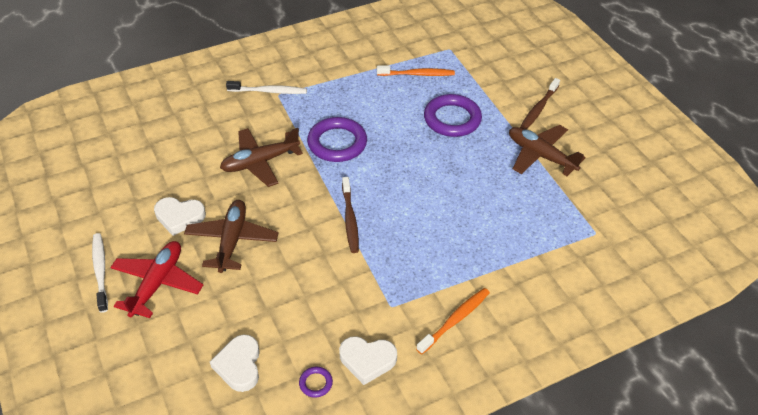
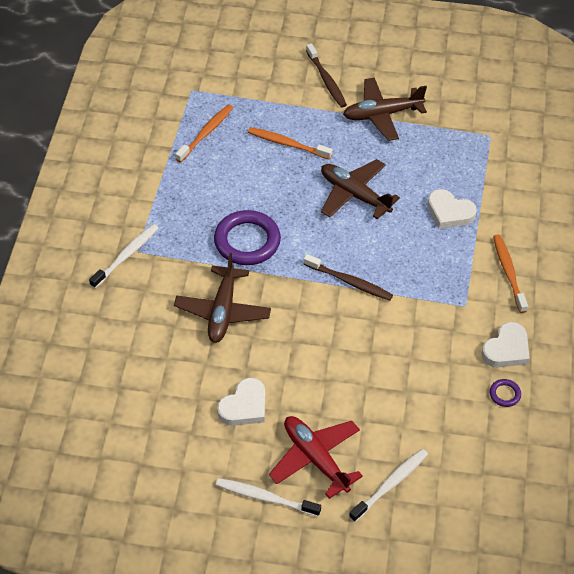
camera: 55 degrees left, 5 degrees up
(161, 345) = (390, 484): none -> white toothbrush
(232, 241) = (307, 379): brown plane -> brown plane (354, 195)
(239, 365) = (451, 438): white heart -> white heart (449, 212)
(452, 119) = (288, 144): purple ring -> orange toothbrush

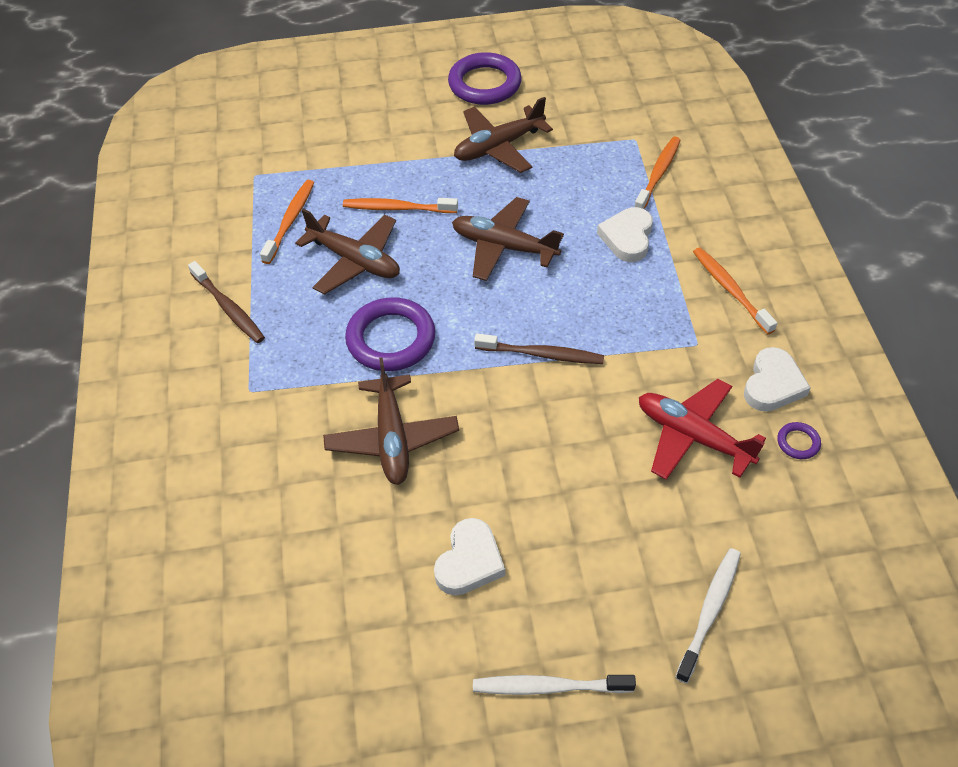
camera: 15 degrees left, 0 degrees up
(126, 256) = (236, 401): white toothbrush -> none
(242, 176) = (355, 261): none -> brown plane
(315, 458) = (595, 606): red plane -> red plane (693, 436)
(326, 80) = (416, 125): brown toothbrush -> brown toothbrush (228, 308)
(392, 59) = (484, 84): none -> purple ring
(449, 212) = (627, 237): white heart -> white heart turned 90 degrees clockwise
(495, 168) = (658, 174): none -> orange toothbrush

